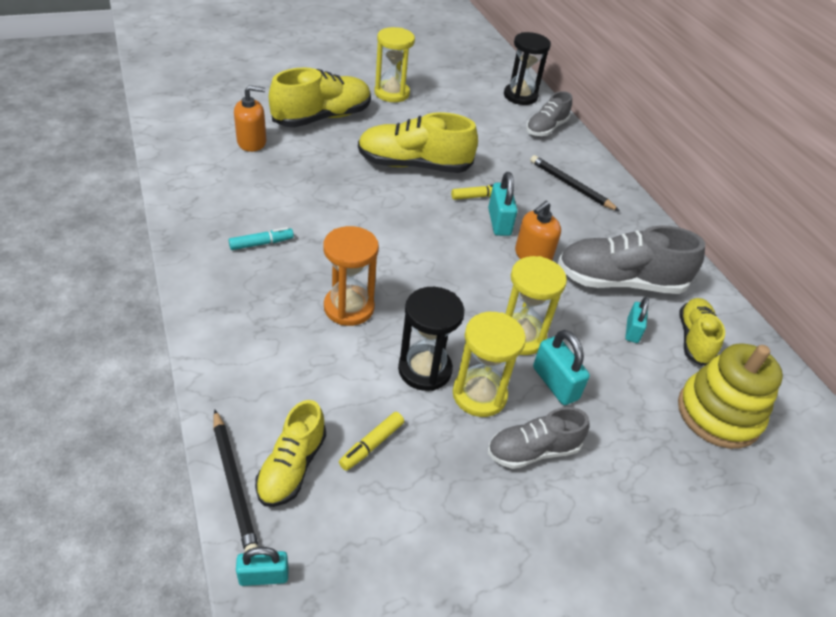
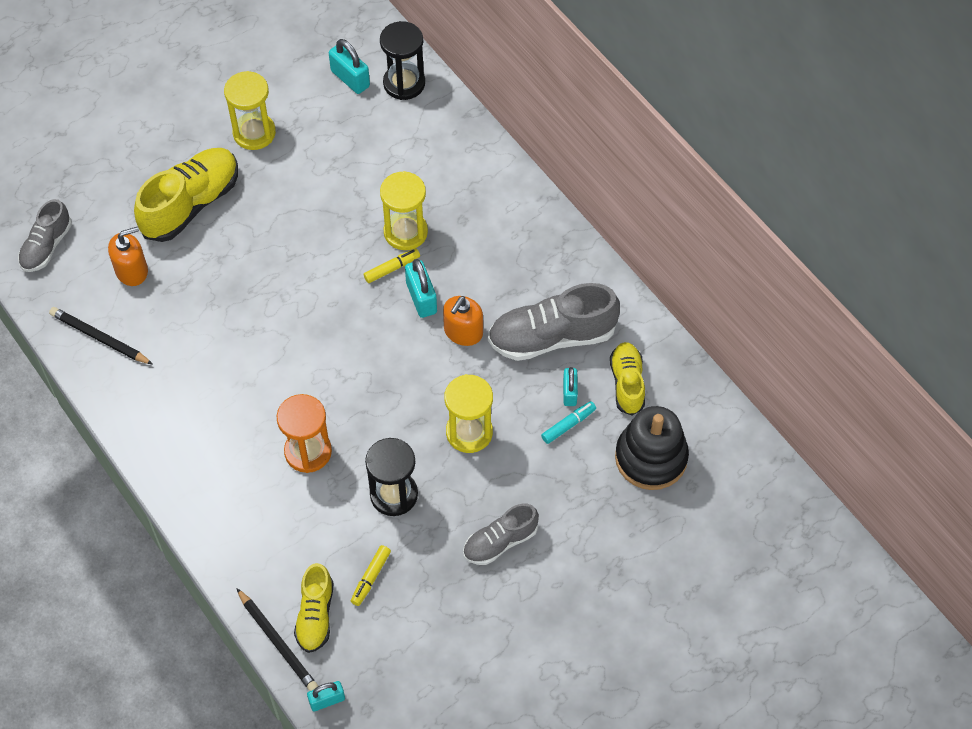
camera: 10 degrees left, 15 degrees up
(261, 243) = (200, 405): turquoise marker -> turquoise marker (568, 425)
(413, 165) = (313, 245): yellow shoe -> none
(479, 394) = (446, 504): yellow hourglass -> yellow hourglass (405, 232)
(546, 128) = (444, 132): grey shoe -> grey shoe (46, 246)
(555, 383) = (508, 472): turquoise padlock -> turquoise padlock (350, 78)
(570, 185) = (486, 217): black pencil -> black pencil (99, 337)
(718, 414) = (651, 458): yellow stacking toy -> black stacking toy

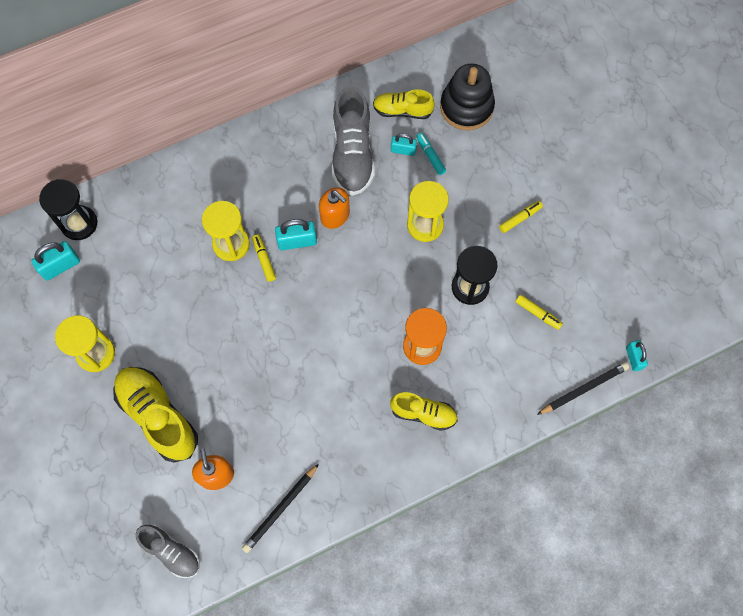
camera: 80 degrees left, 10 degrees up
(315, 615) = (564, 358): yellow shoe -> yellow shoe (423, 413)
(500, 542) = (520, 218): grey shoe -> yellow marker

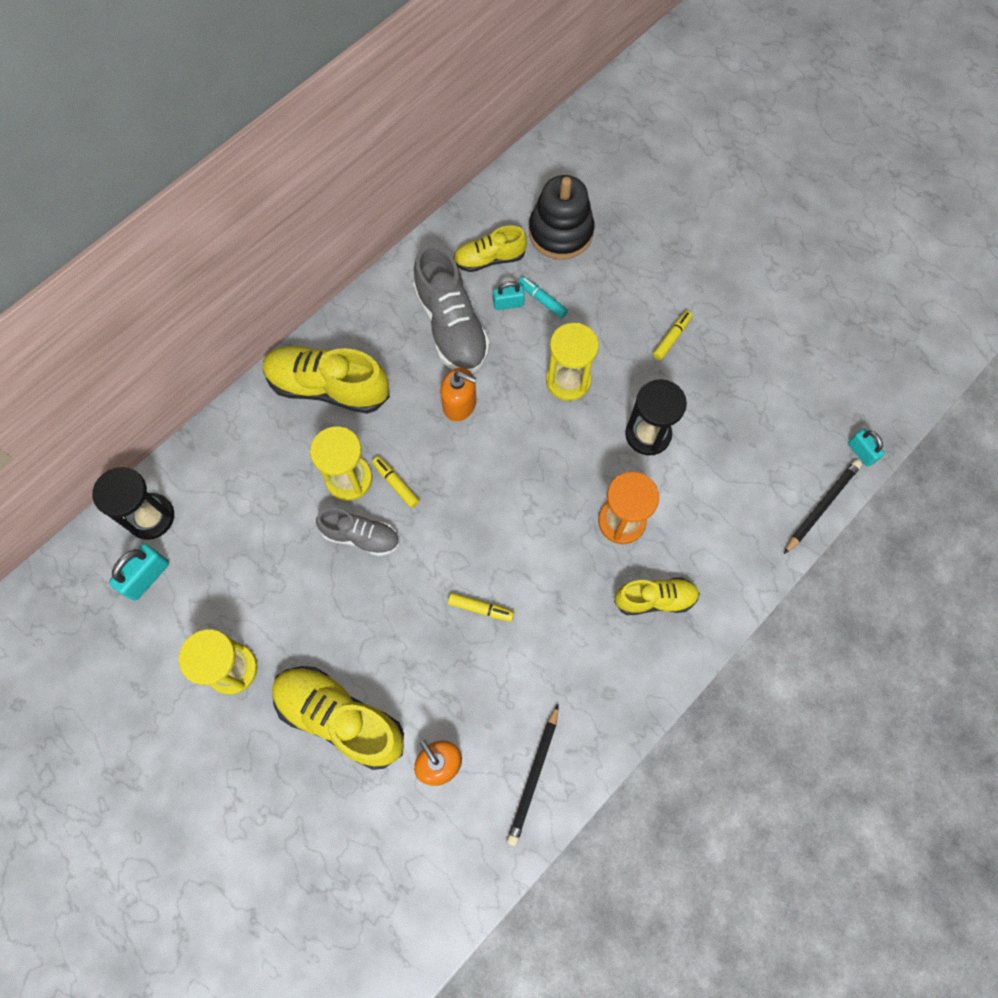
camera: 20 degrees left, 0 degrees up
(171, 552) = (422, 880): grey shoe -> grey shoe (361, 536)
(242, 170) = (328, 387): none -> yellow shoe
(297, 241) = (427, 449): turquoise padlock -> none
(538, 313) = (736, 438): yellow marker -> yellow marker (481, 608)

